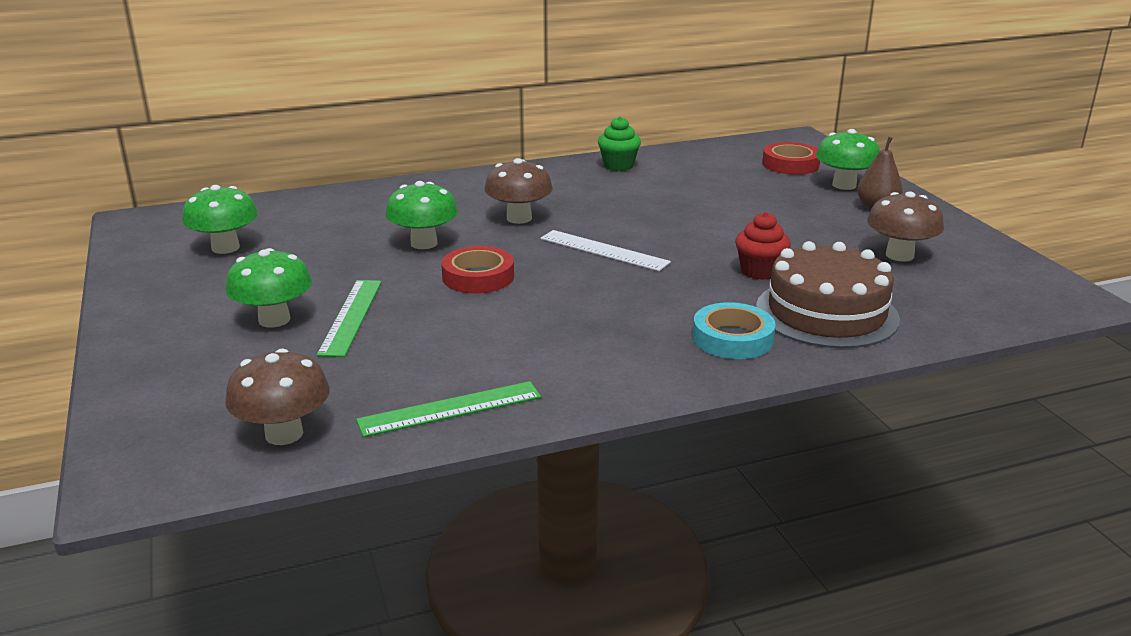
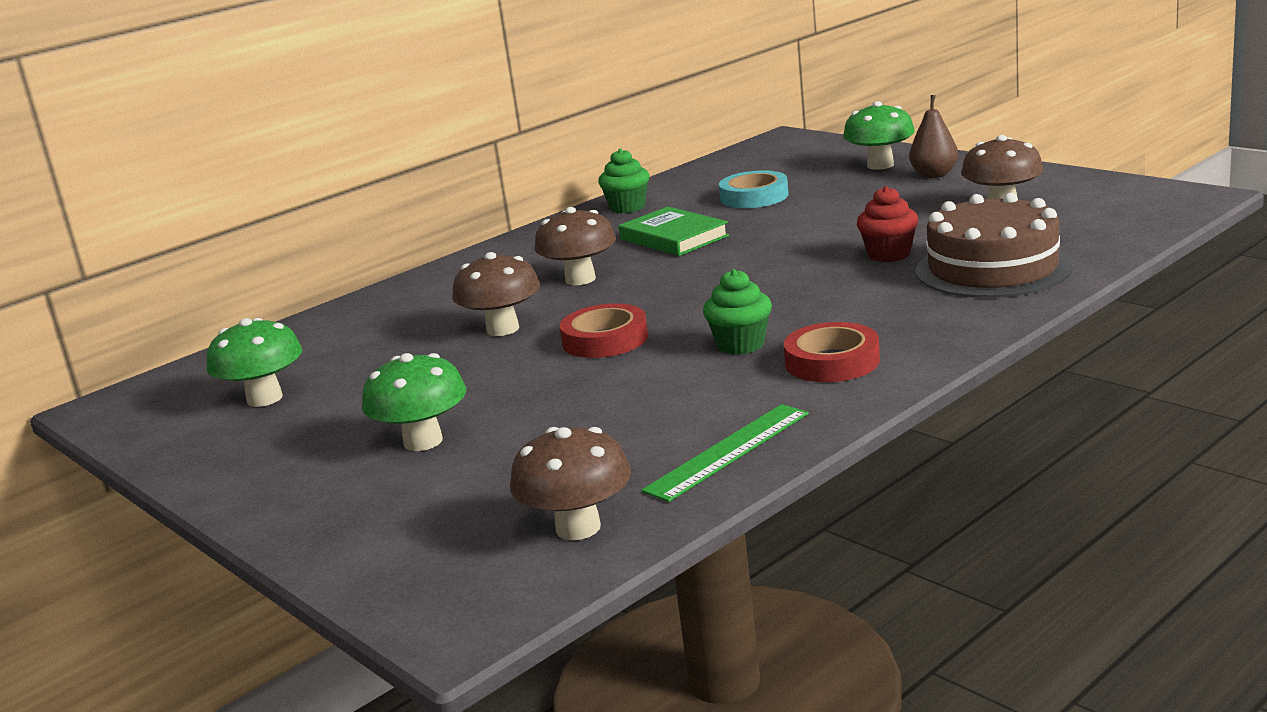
camera: 20 degrees left, 5 degrees down
(351, 317) = (510, 412): green ruler -> none
(424, 243) = (503, 329): green mushroom -> brown mushroom
(563, 316) = (741, 345): none -> green cupcake
(604, 250) = (710, 281): white ruler -> none
(621, 203) = (674, 237): none -> green book
(732, 338) = (931, 313): turquoise tape -> turquoise tape (754, 197)
(790, 164) = (805, 161): red tape -> red tape (832, 361)

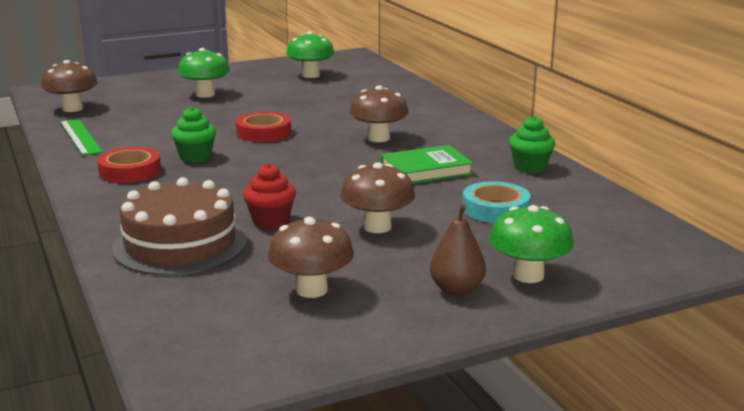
camera: 105 degrees right, 0 degrees up
(503, 329) = (323, 116): brown mushroom -> brown mushroom (377, 227)

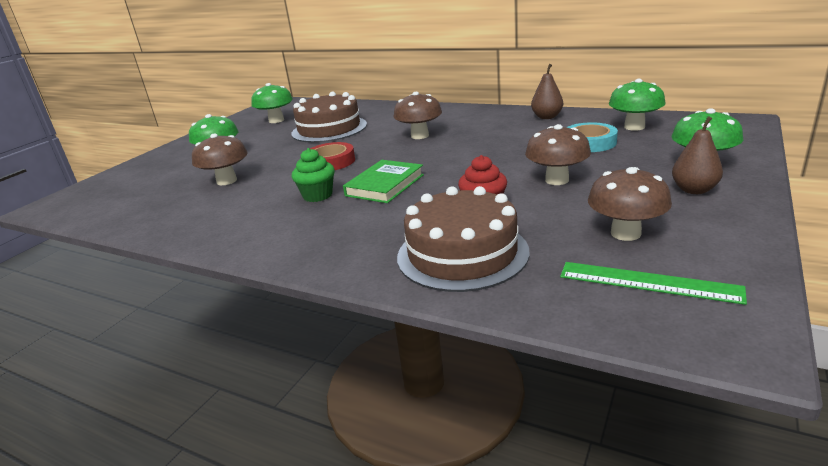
camera: 35 degrees left, 5 degrees up
(72, 108) = (113, 208): brown mushroom -> brown mushroom (226, 181)
(80, 137) = (174, 223): green ruler -> green ruler (648, 282)
(130, 171) = (286, 226): red tape -> none
(329, 101) = (329, 129): none -> brown cake
(426, 170) = (496, 140): green book -> green book (385, 185)
(530, 167) = (547, 117): green cupcake -> brown pear
(580, 213) = (634, 127): none -> green mushroom

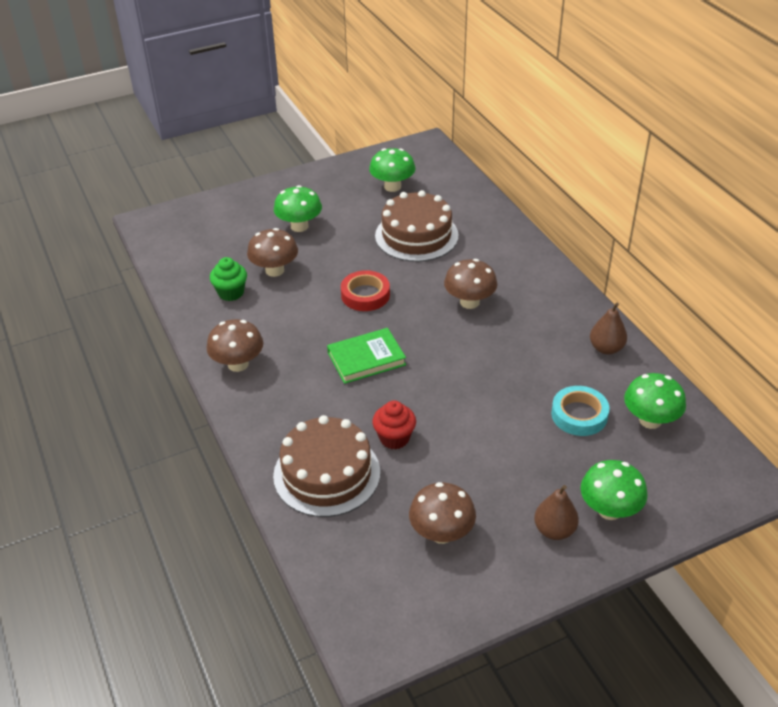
camera: 35 degrees right, 15 degrees up
(317, 195) = (312, 338): green cupcake -> green cupcake (231, 293)
(557, 180) = (483, 444): brown mushroom -> brown mushroom (238, 364)
(648, 282) = (391, 580): green ruler -> none

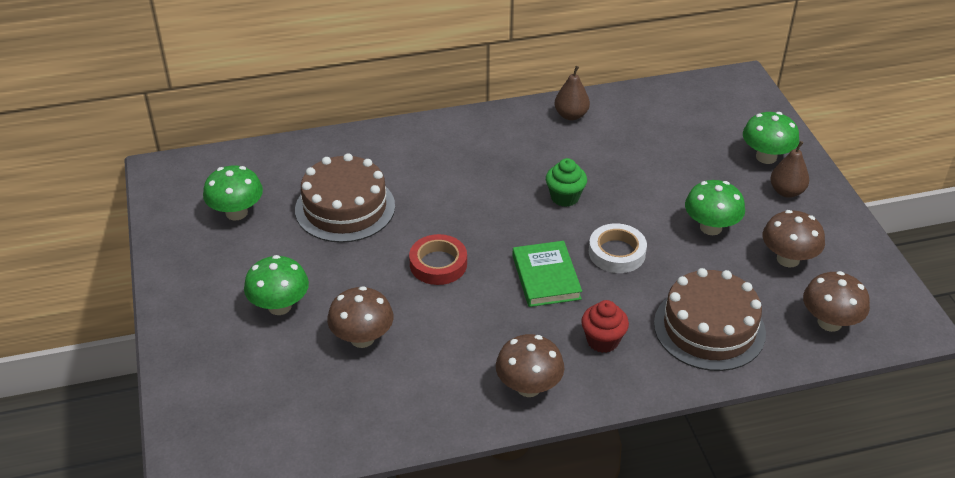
camera: 80 degrees left, 0 degrees up
(231, 293) = (392, 384): green cupcake -> green cupcake (565, 197)
(394, 438) = (667, 272): red cupcake -> red cupcake (602, 341)
(411, 401) = (617, 253): none -> white tape
(469, 302) = (477, 188): brown mushroom -> brown mushroom (829, 322)
(579, 415) = (654, 149): turquoise tape -> none
(650, 420) = (667, 112): green mushroom -> green mushroom (711, 227)

